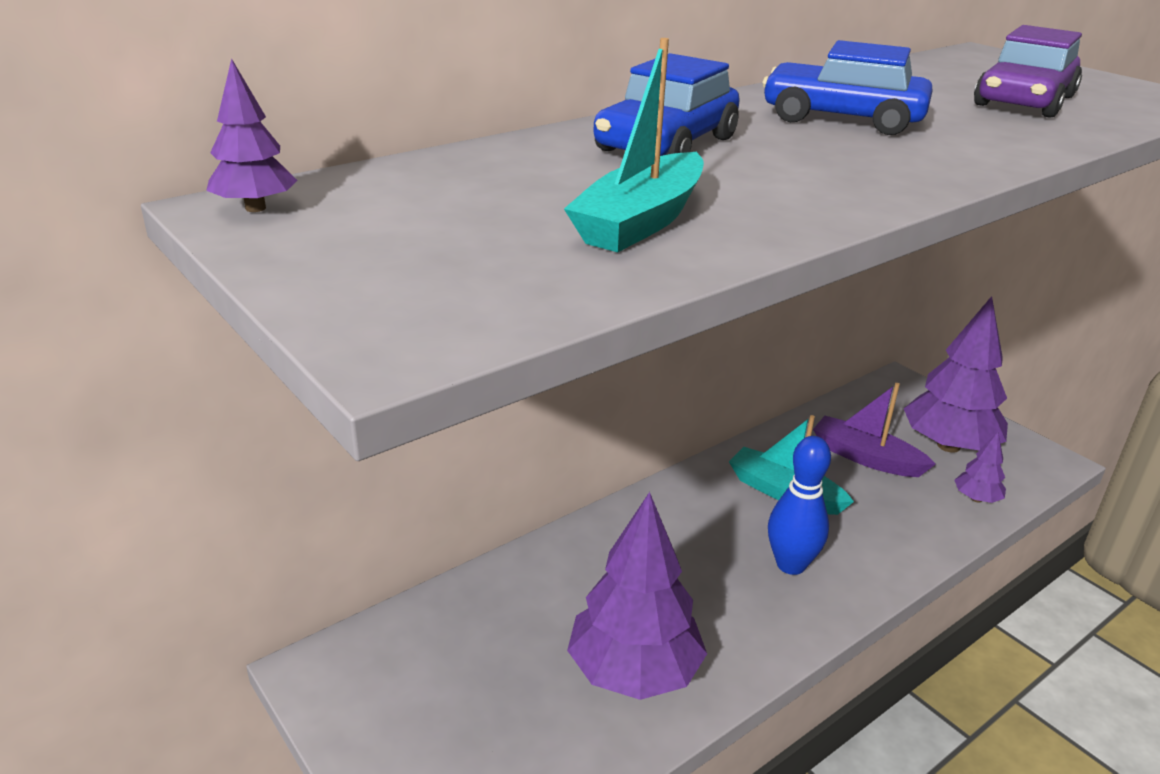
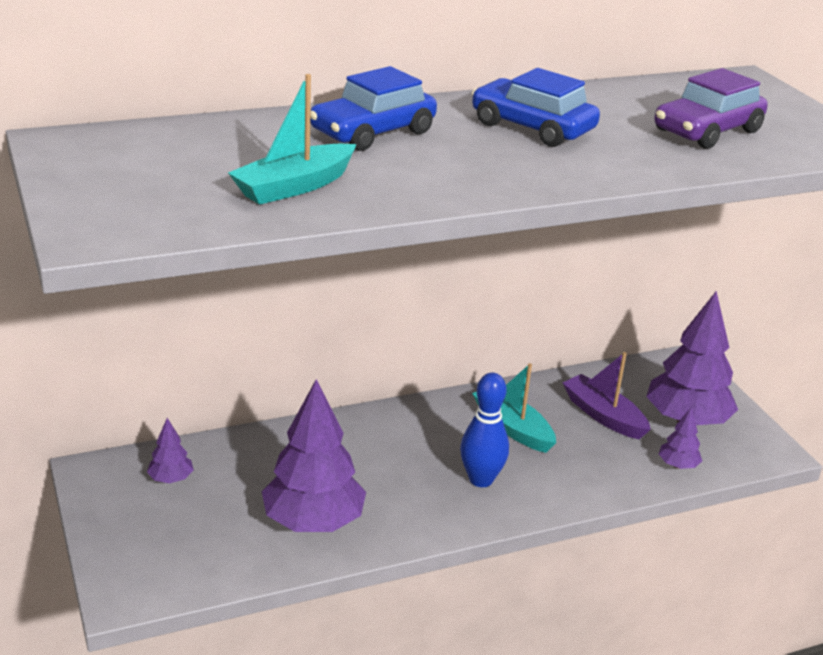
camera: 15 degrees right, 0 degrees up
(255, 208) = (68, 143): purple tree -> purple tree (171, 479)

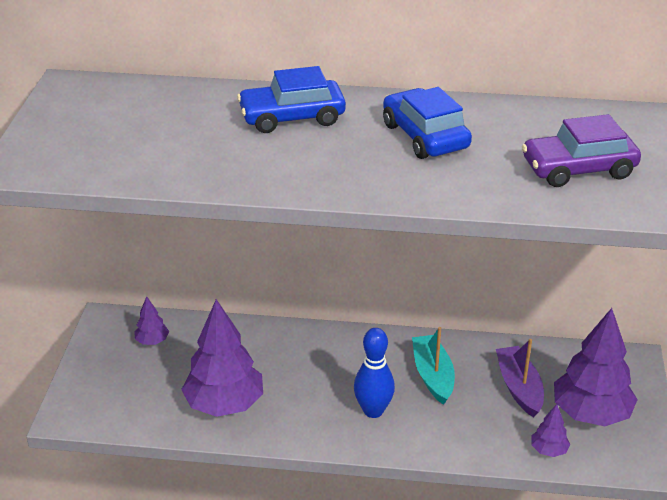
camera: 30 degrees right, 5 degrees up
(294, 187) = (185, 155): turquoise boat -> none

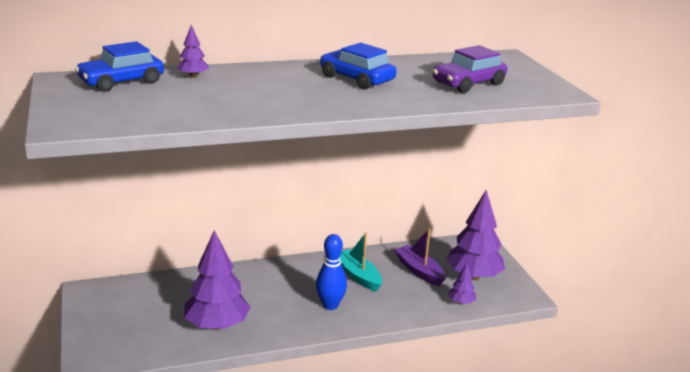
camera: 25 degrees left, 10 degrees down
(152, 341) = (133, 297): purple tree -> purple tree (193, 76)
(292, 117) = (255, 79): blue car -> blue car (121, 82)

